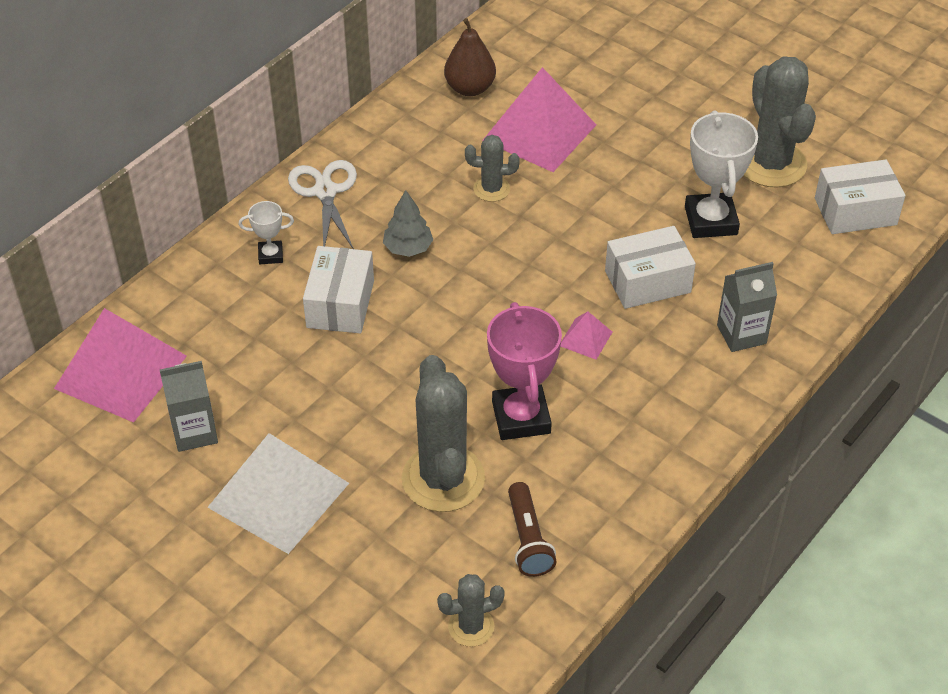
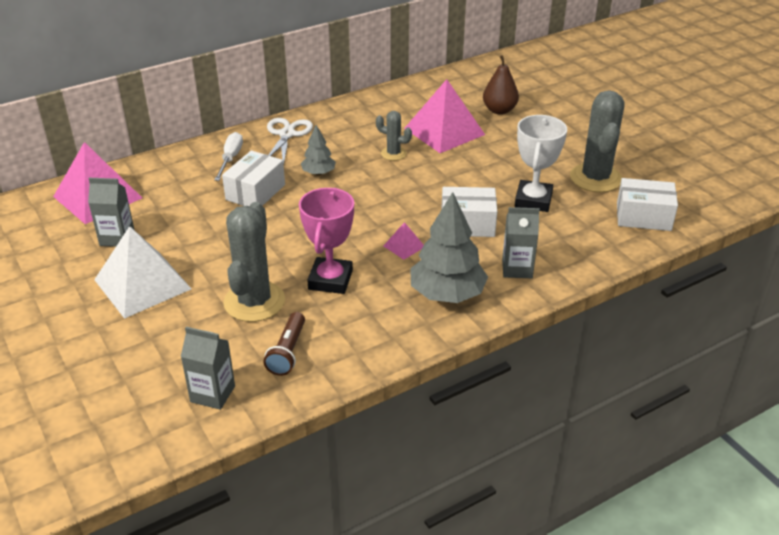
camera: 20 degrees right, 10 degrees down
(270, 255) = (230, 158): white trophy -> white screwdriver
(470, 88) = (413, 101): brown pear -> brown pear (499, 110)
(471, 627) = (212, 394): grey cactus -> grey carton
(676, 396) = (447, 294): none -> grey tree

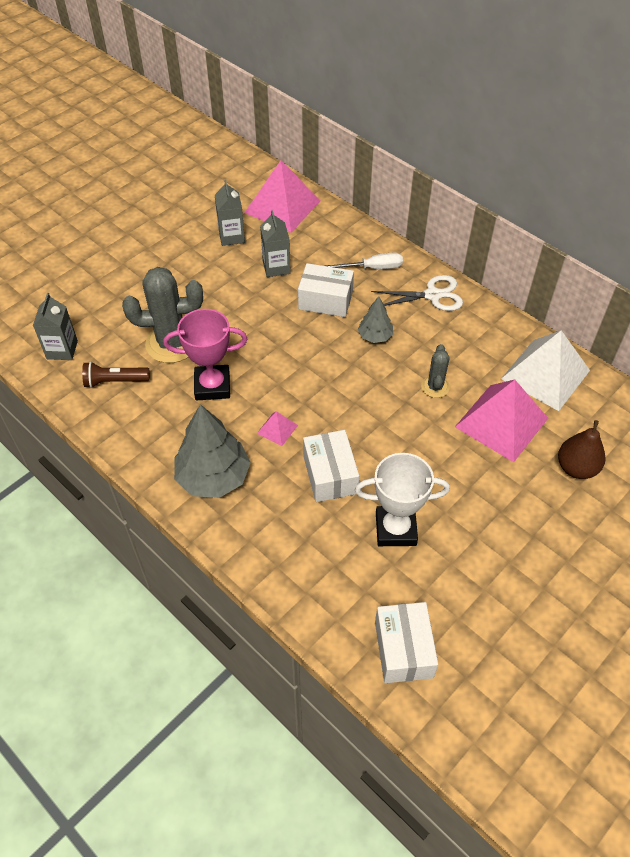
camera: 75 degrees right, 15 degrees up
(142, 284) = (178, 270): white pyramid -> white pyramid (545, 374)
(517, 269) = (267, 530): grey carton -> grey carton (276, 267)
(595, 178) = (467, 589): grey cactus -> none

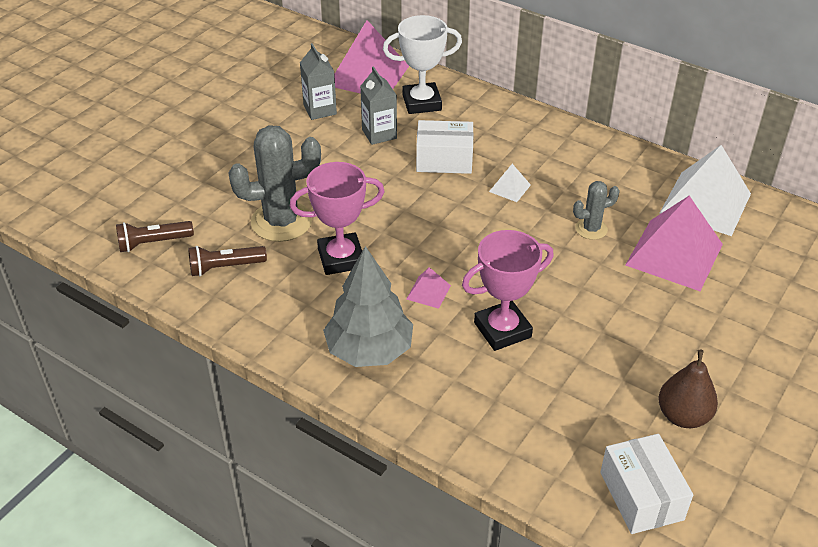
camera: 10 degrees left, 10 degrees down
(62, 350) = (153, 243): grey carton -> brown flashlight
(330, 474) = (502, 330): white box -> pink trophy
(373, 268) = (486, 123): white screwdriver -> none
(375, 336) = (509, 188): grey tree -> white pyramid
(395, 529) = (593, 374): white trophy -> white trophy (422, 103)
(432, 295) = (560, 142): white scissors -> none
(435, 387) = (591, 229): grey cactus -> grey cactus turned 75 degrees clockwise
(576, 468) = (769, 288): brown pear -> brown pear (683, 416)

